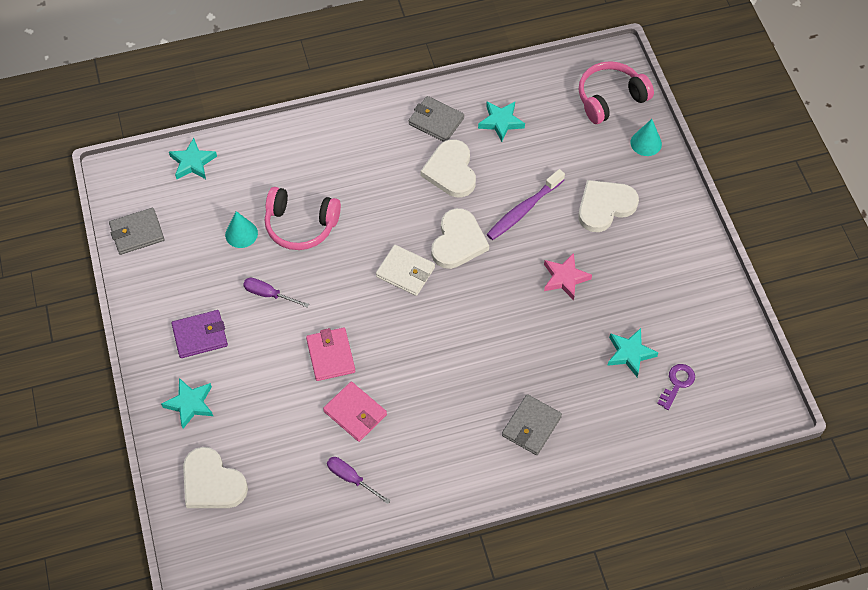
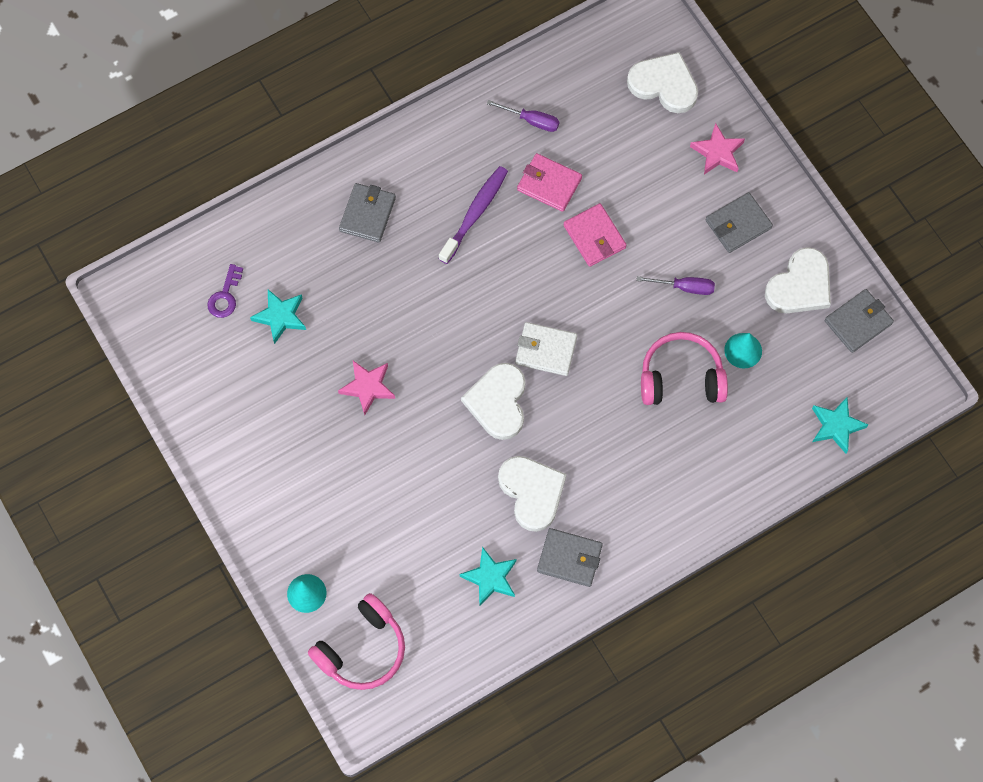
camera: 165 degrees right, 10 degrees up
(190, 404) = (717, 152): turquoise star -> pink star
(200, 335) = (738, 224): purple wallet -> grey wallet
(523, 210) = (434, 462): purple toothbrush -> purple toothbrush (475, 213)
(605, 206) = (340, 490): white heart -> white heart (800, 285)

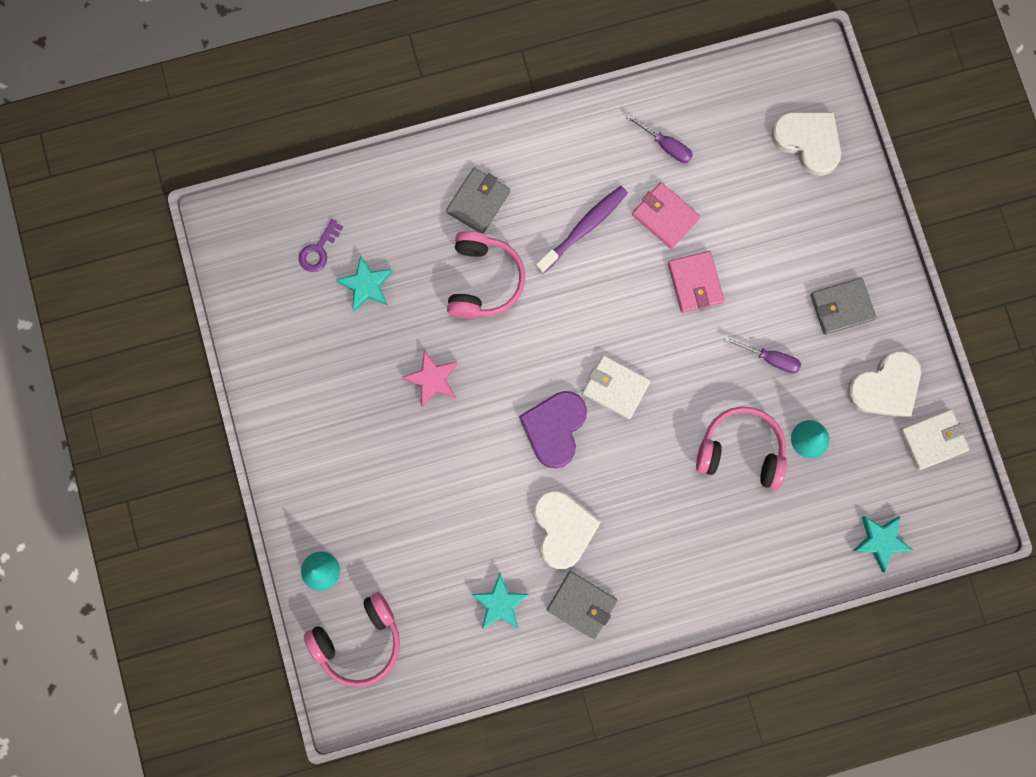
camera: 15 degrees right, 10 degrees up
(392, 284) = (483, 280): none -> pink headphones
(498, 402) = (554, 428): white heart -> purple heart
(717, 152) = (842, 226): pink star -> none
(858, 322) = (933, 440): grey wallet -> white wallet

